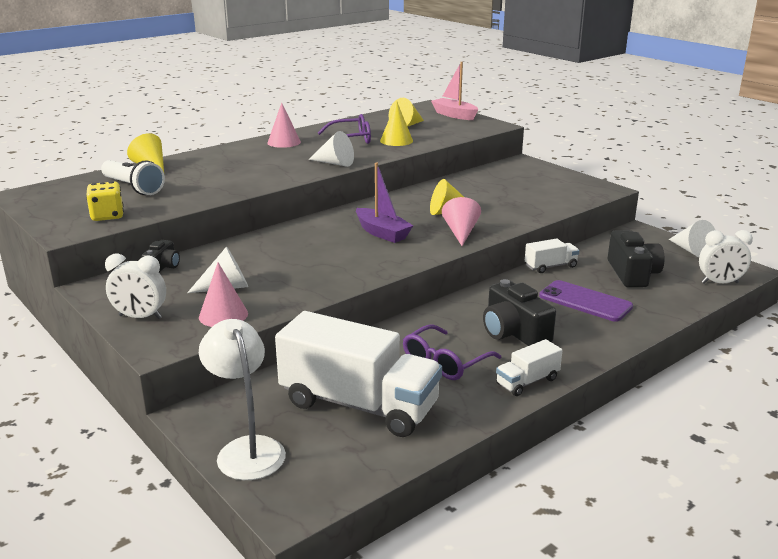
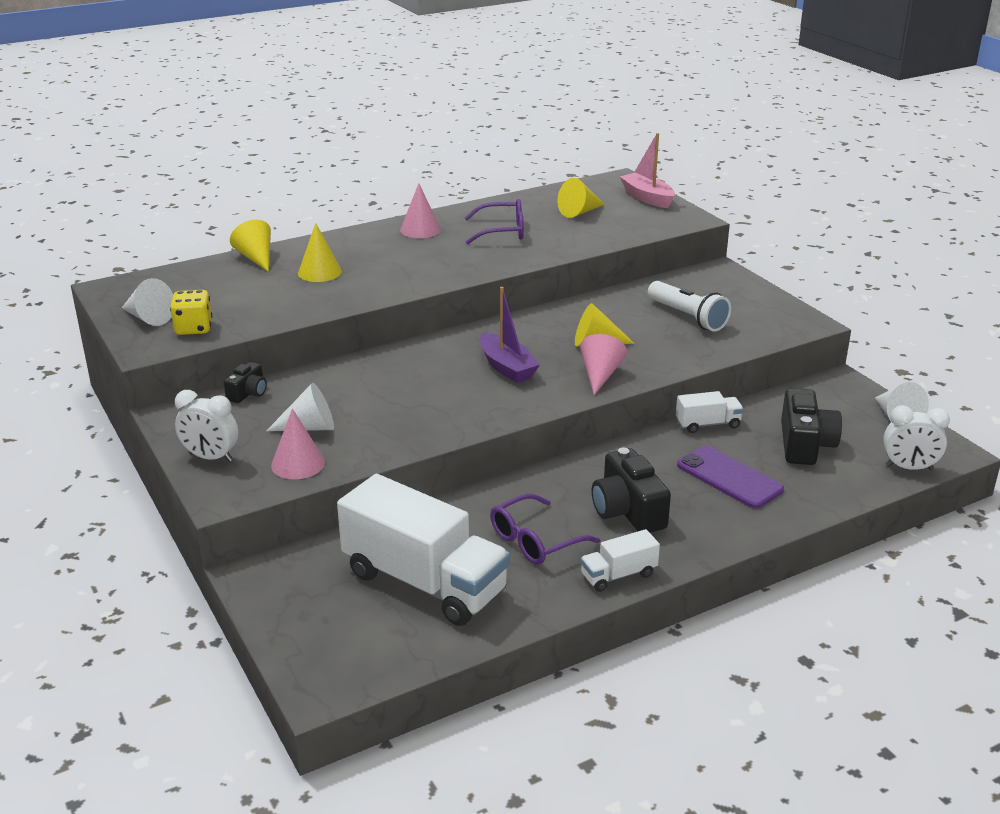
camera: 10 degrees right, 5 degrees up
(133, 187) = (230, 288): white flashlight -> white flashlight (687, 317)
(247, 449) = (295, 620): white lamp -> none
(334, 163) = (470, 268): white cone -> white cone (148, 318)
(396, 141) = (557, 237): yellow cone -> yellow cone (319, 272)

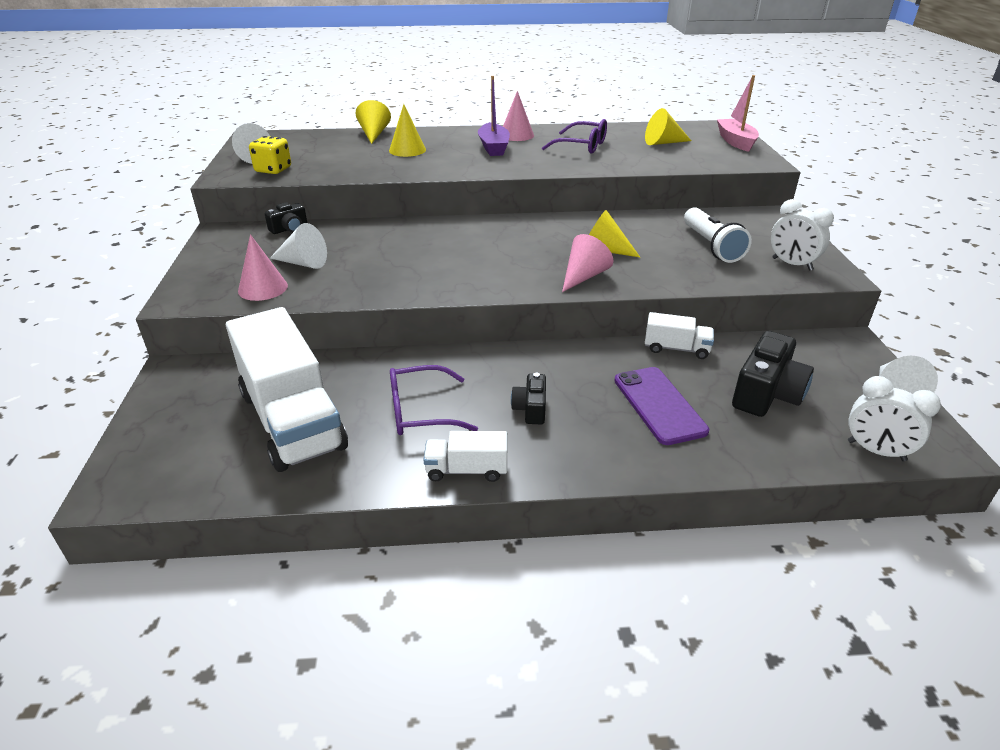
camera: 25 degrees right, 5 degrees up
(210, 457) = (209, 268): white clock -> white clock (792, 264)
(507, 367) = (507, 253): purple boat -> purple boat (493, 147)
(628, 511) = (530, 409): black camera -> black camera, size x0.56

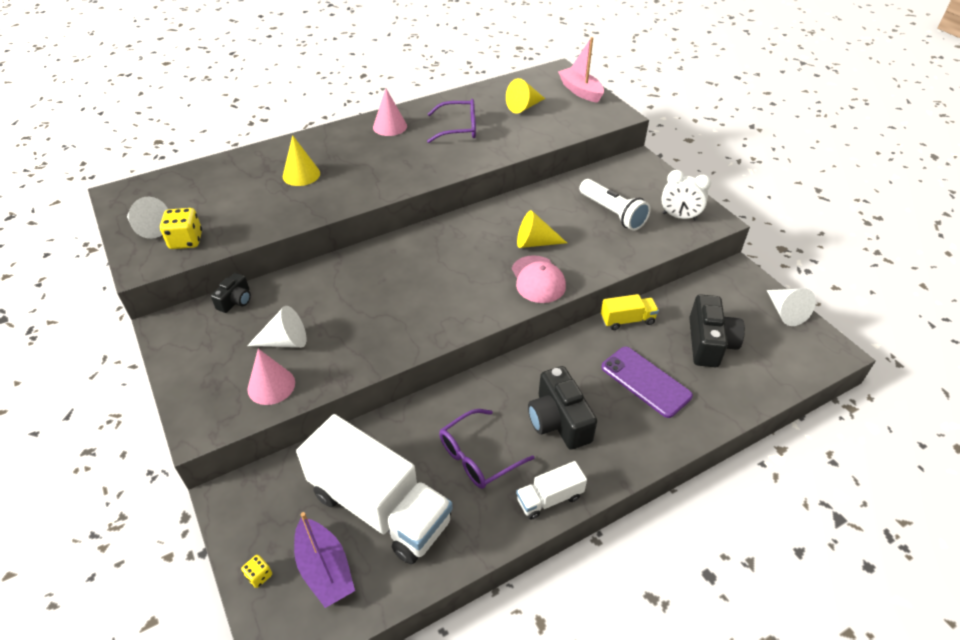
camera: 25 degrees left, 10 degrees up
(144, 434) = (259, 576): none -> yellow dice
(374, 134) = (249, 158): yellow cone -> none
(493, 147) = (381, 150): purple boat -> purple boat (325, 569)
(530, 409) = (559, 420): black camera -> black camera, size x1.79
(584, 276) = (538, 279): pink cone -> pink cap
(676, 349) = (627, 320): white truck -> yellow truck
(876, 451) = (798, 370): white clock -> none

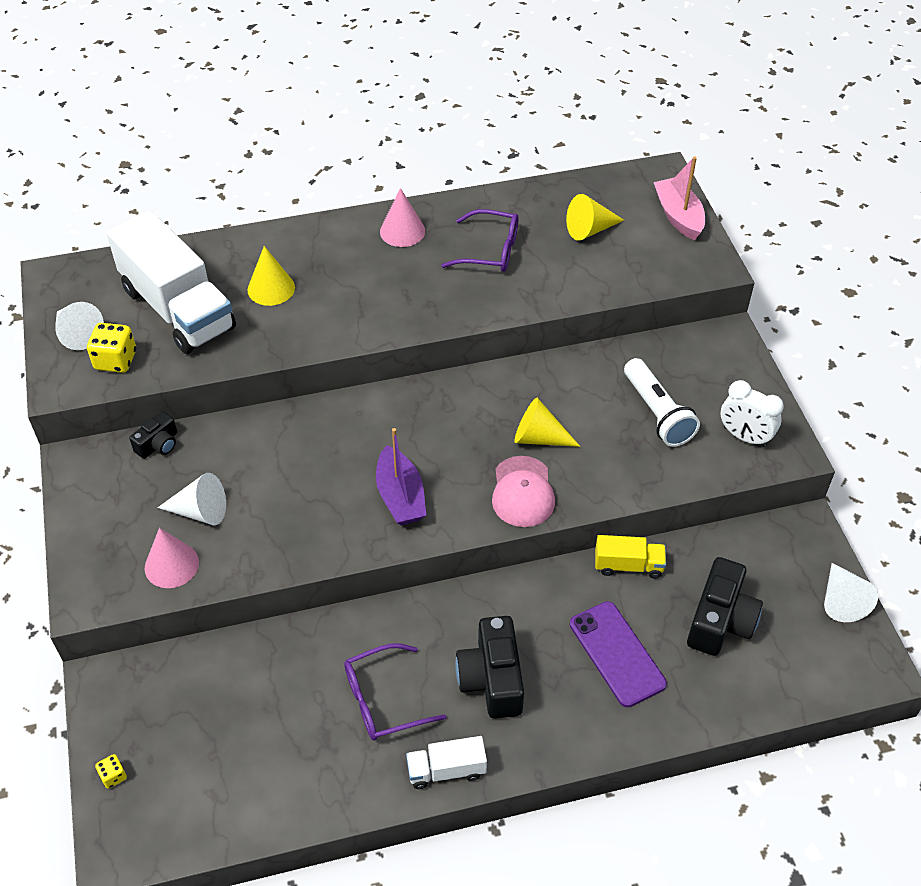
camera: 15 degrees right, 5 degrees up
(325, 569) = (181, 787): purple boat -> purple boat (400, 496)
(380, 507) = (257, 733): white truck -> white truck (178, 309)

